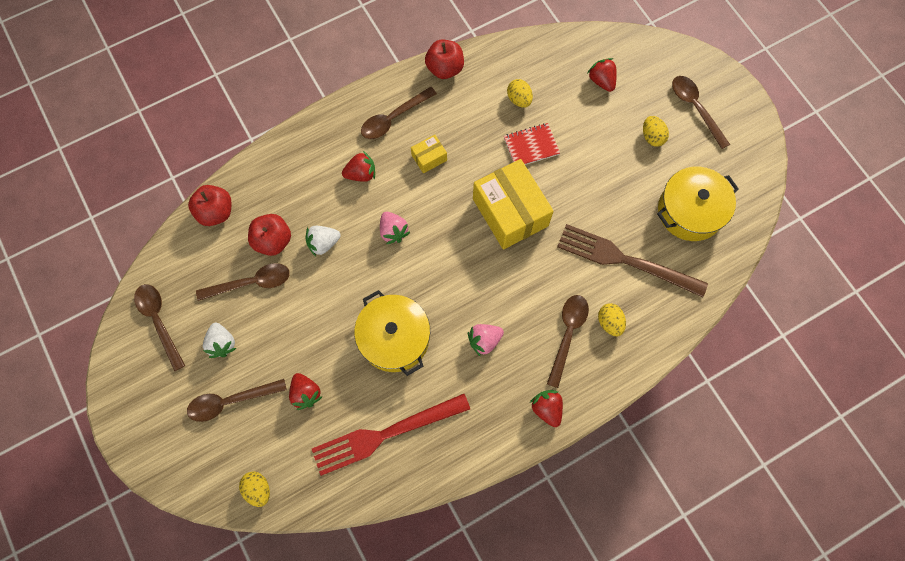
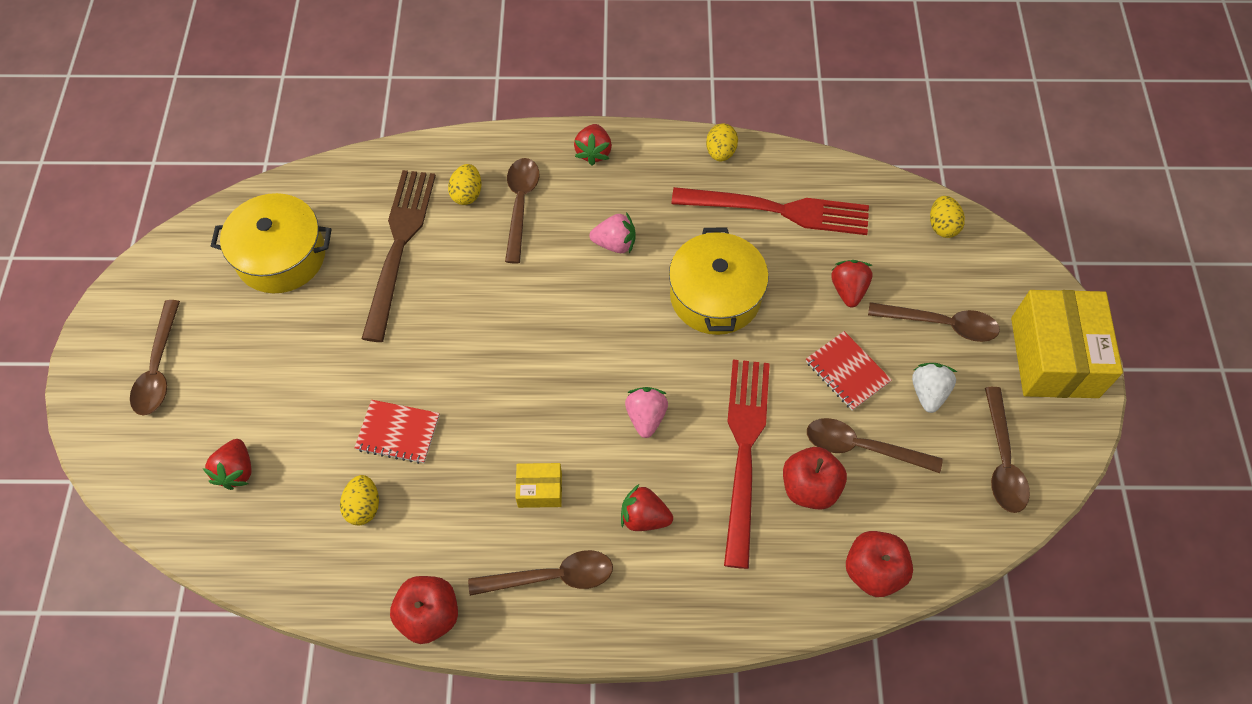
camera: 150 degrees left, 10 degrees down
(281, 329) = (847, 372): none -> red notebook
(323, 243) = (744, 449): white strawberry -> red fork
(510, 212) = (486, 364): yellow box -> yellow box (1054, 357)
(567, 334) = (520, 205): brown spoon -> brown spoon turned 135 degrees clockwise
(624, 260) = (399, 245): brown fork -> brown fork turned 135 degrees counterclockwise
(652, 137) = (243, 362): yellow egg -> yellow egg (720, 152)

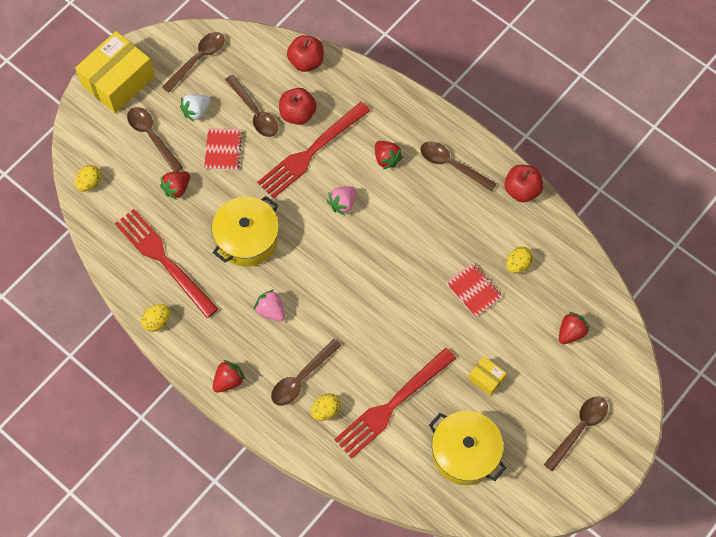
camera: 140 degrees left, 5 degrees up
(399, 245) = (391, 406): brown fork -> red fork
(540, 490) = (425, 208): yellow box -> yellow box (486, 378)

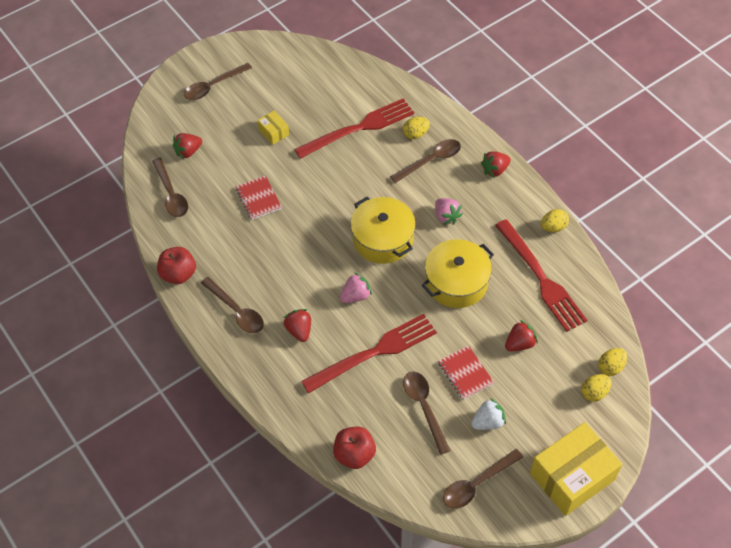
camera: 165 degrees left, 10 degrees down
(152, 136) = (540, 404): brown spoon -> brown spoon (171, 194)
(223, 150) = (465, 373): red notebook -> red notebook turned 45 degrees counterclockwise
(297, 114) = (378, 396): red apple -> none
(465, 453) = (310, 87): yellow pot -> yellow pot (383, 239)
(518, 264) = (210, 211): yellow egg -> yellow egg (594, 393)

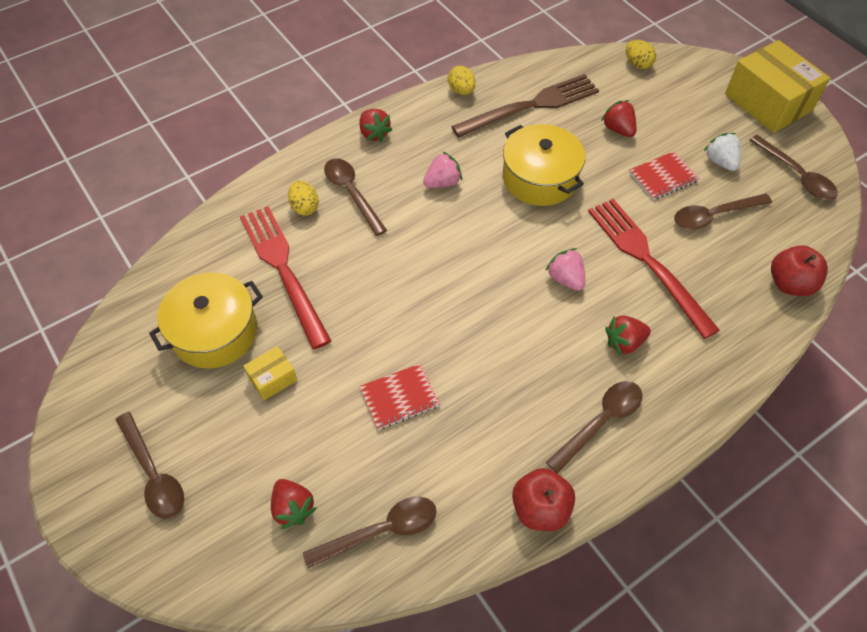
camera: 90 degrees left, 0 degrees up
(383, 239) = (476, 247): yellow pot -> yellow pot (214, 332)
(542, 279) = (532, 105): red fork -> brown fork
(594, 393) = (669, 78): yellow egg -> none

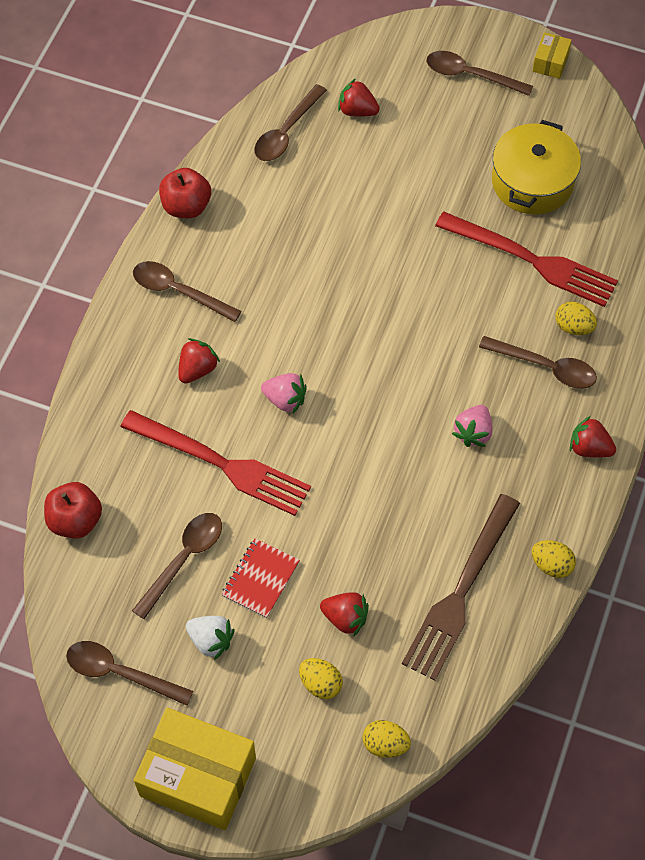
camera: 145 degrees right, 5 degrees up
(272, 378) = (453, 177): yellow box -> yellow box (550, 62)
(399, 397) = (346, 220): red notebook -> none
(539, 178) = (384, 498): yellow pot -> none
(600, 422) = (179, 291): brown spoon -> brown spoon turned 105 degrees clockwise
(658, 107) = (320, 683): none -> yellow egg

